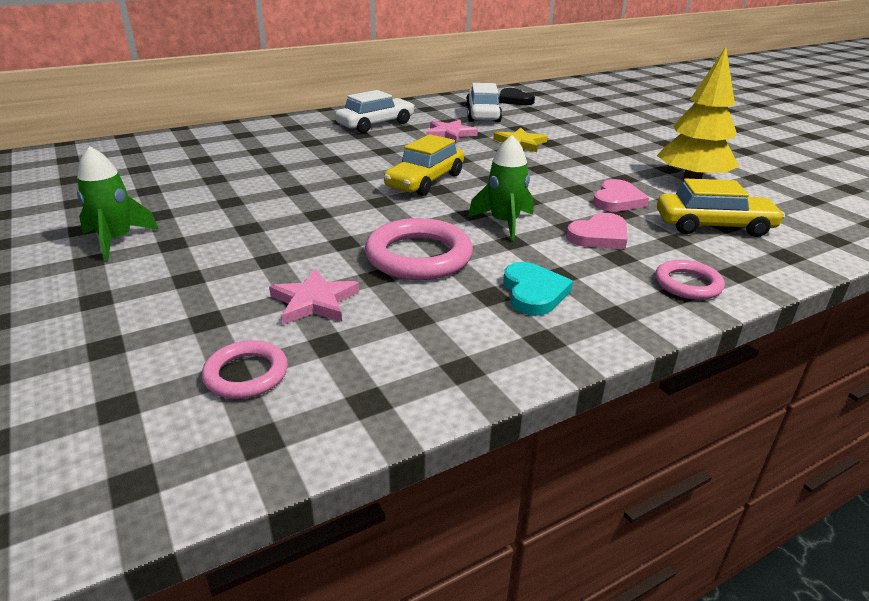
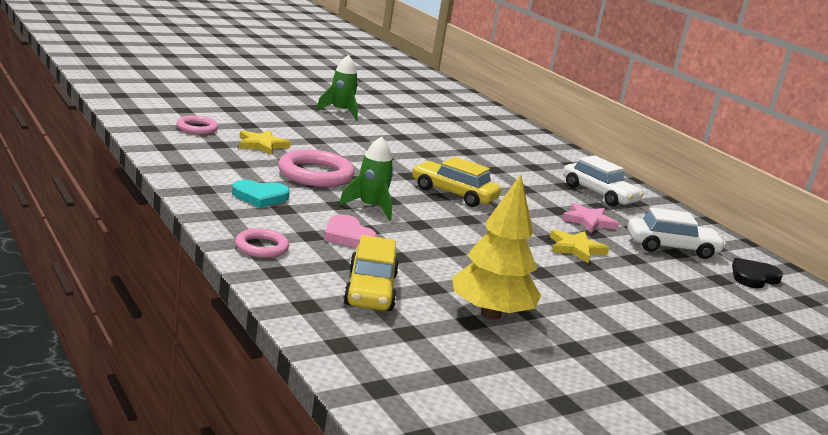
camera: 85 degrees right, 10 degrees down
(314, 301) = (262, 145): pink star -> yellow star
(617, 200) = (426, 261): pink heart -> none

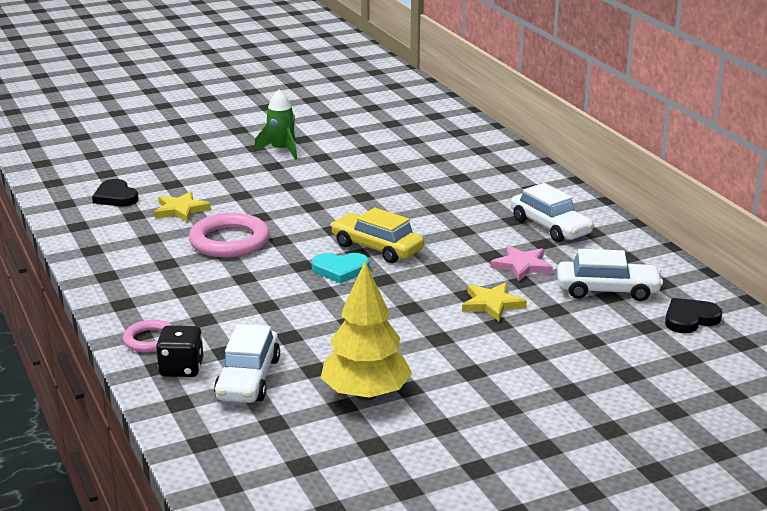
camera: 10 degrees right, 5 degrees up
(197, 128) = (115, 197): pink ring -> black heart
(260, 197) = (163, 278): turquoise heart -> turquoise heart (340, 270)
(300, 275) = (181, 368): none -> black dice
(348, 236) = (243, 316): pink heart -> none
(370, 207) = (278, 277): green rocket -> none
(370, 290) = (248, 379): yellow car -> white car

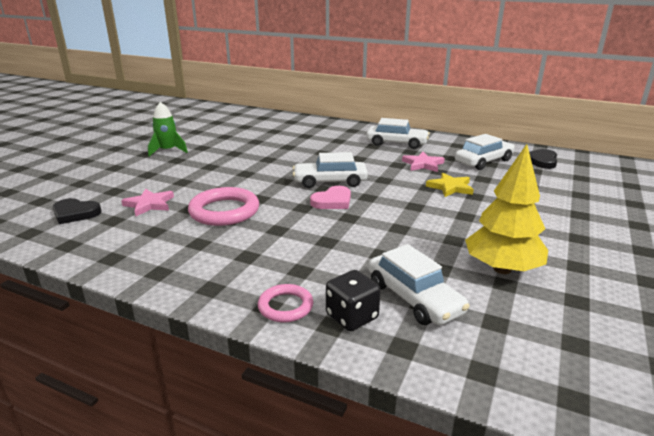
camera: 40 degrees left, 0 degrees up
(180, 210) = (149, 204): yellow star -> pink star
(340, 270) = (332, 201): turquoise heart -> pink heart
(377, 248) = (330, 182): yellow car -> white car

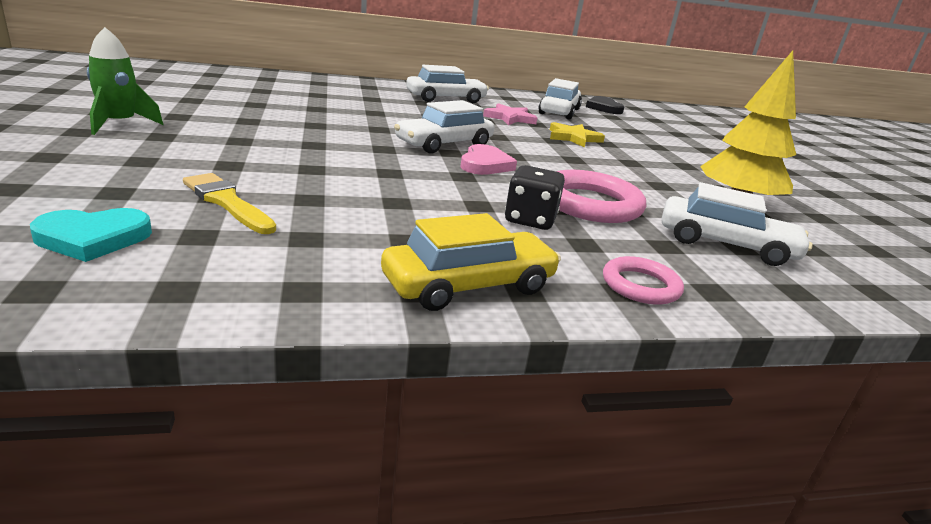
camera: 40 degrees left, 0 degrees up
(75, 213) = (93, 238): black heart -> turquoise heart
(149, 204) = (227, 202): pink star -> yellow brush
(187, 277) = (469, 285): none -> yellow car
(224, 211) = (369, 194): pink ring -> pink ring (590, 204)
(352, 316) = (713, 276): black dice -> black dice (530, 220)

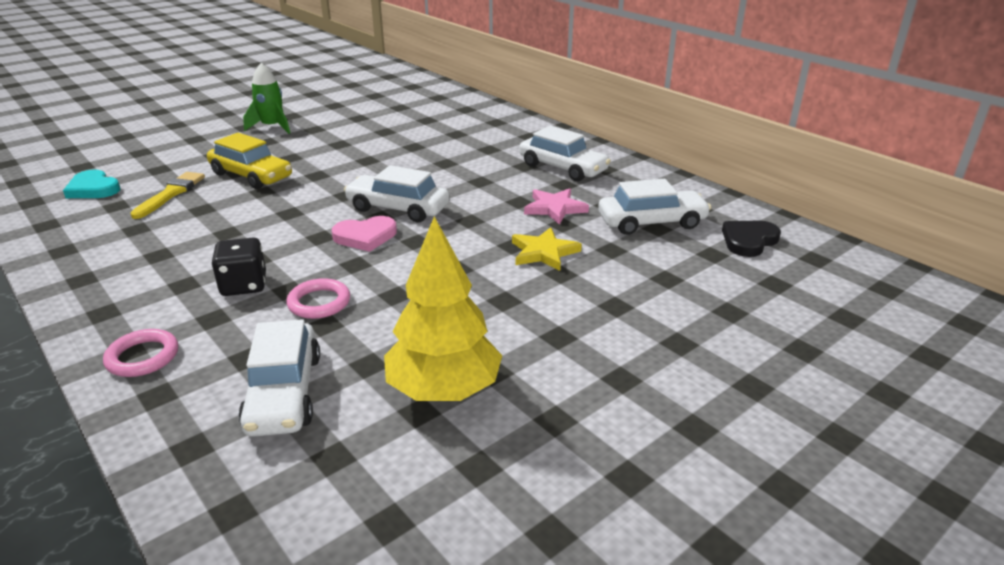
camera: 65 degrees right, 5 degrees up
(469, 285) = (99, 292): yellow car -> yellow car (251, 176)
(590, 204) = (319, 303): pink ring -> pink ring, size x0.58

